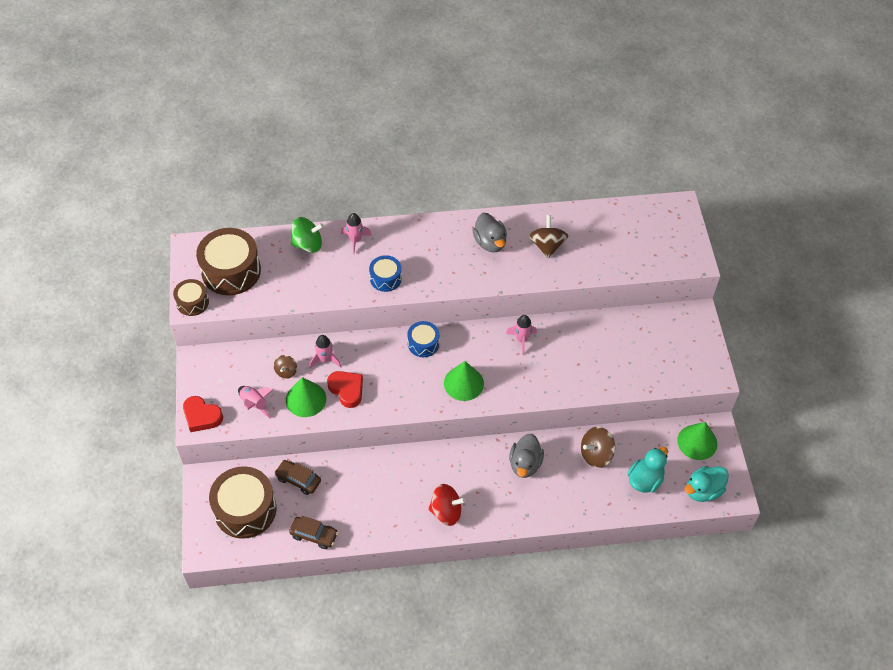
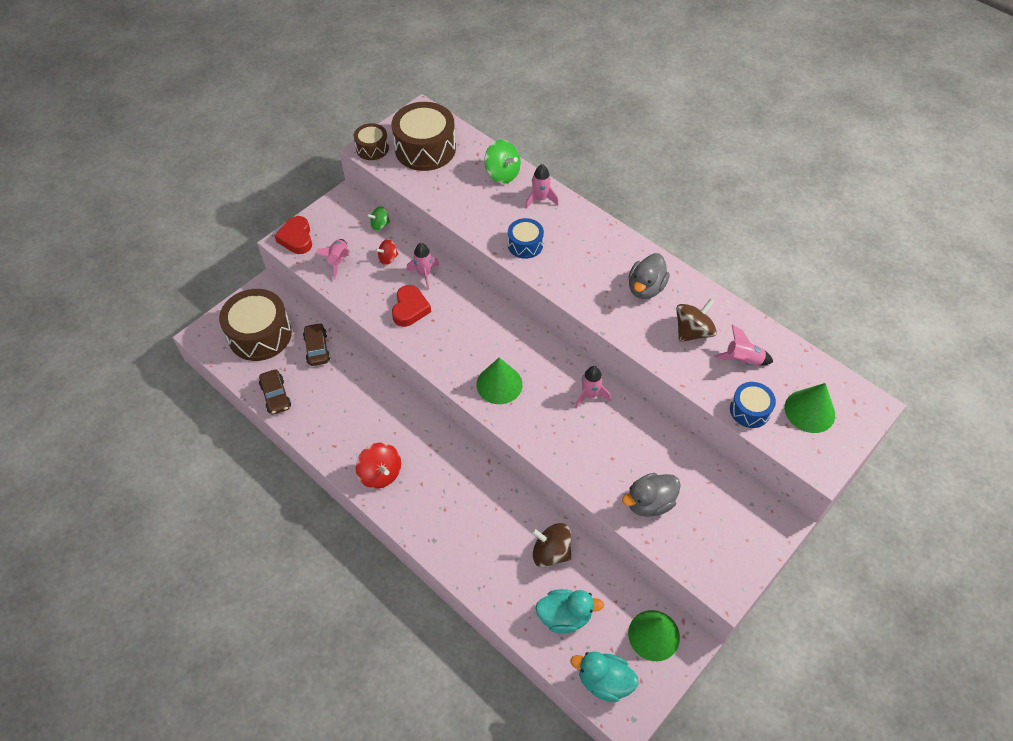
camera: 50 degrees right, 0 degrees up
(248, 355) = (380, 225): none -> green spinning top
(286, 371) = (388, 258): brown spinning top -> red spinning top
(306, 399) = (374, 289): green cone -> green cone (809, 411)
(423, 344) = (509, 327): blue drum -> blue drum (749, 410)
(525, 464) = (484, 500): grey duck -> grey duck (649, 503)
(592, 238) = (742, 360): none -> pink rocket

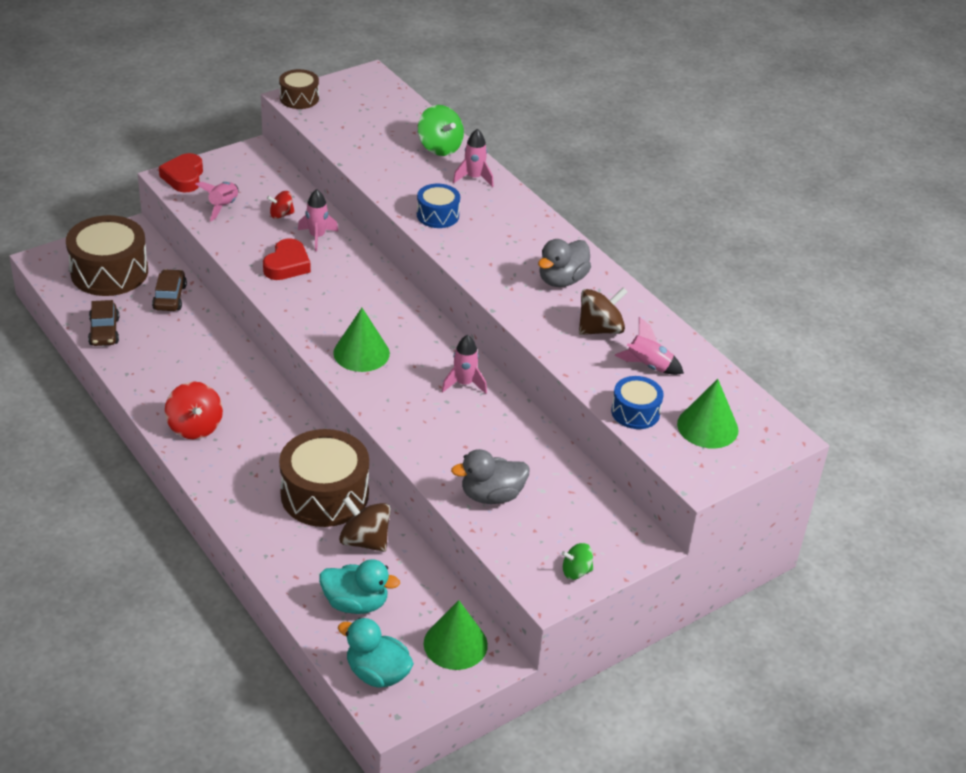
camera: 10 degrees right, 15 degrees down
(380, 225) = (285, 183): green spinning top -> green spinning top (576, 571)
(425, 149) = (360, 109): brown drum -> brown drum (324, 494)

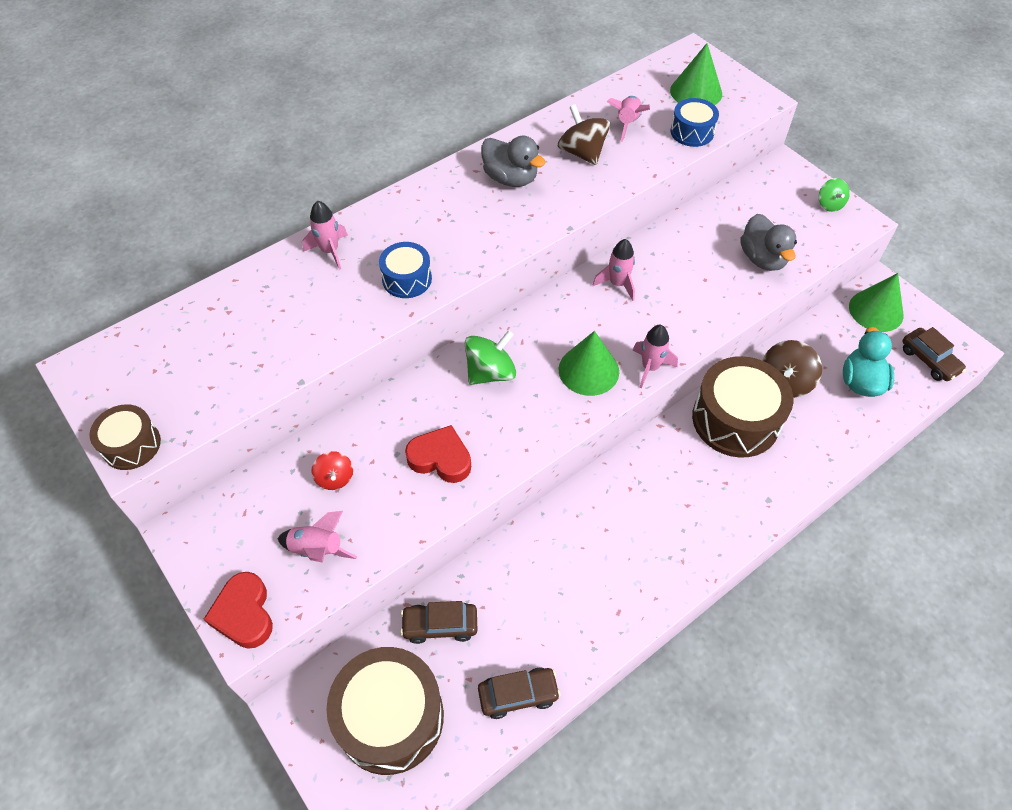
camera: 90 degrees left, 15 degrees up
(184, 177) = (244, 614): red heart -> red heart turned 75 degrees clockwise
(195, 427) = (669, 553): red spinning top -> none
(317, 237) = (381, 433): pink rocket -> pink rocket (650, 367)
(377, 673) = (929, 360): turquoise duck -> brown car
(439, 147) = (264, 285): green spinning top -> green spinning top (490, 372)

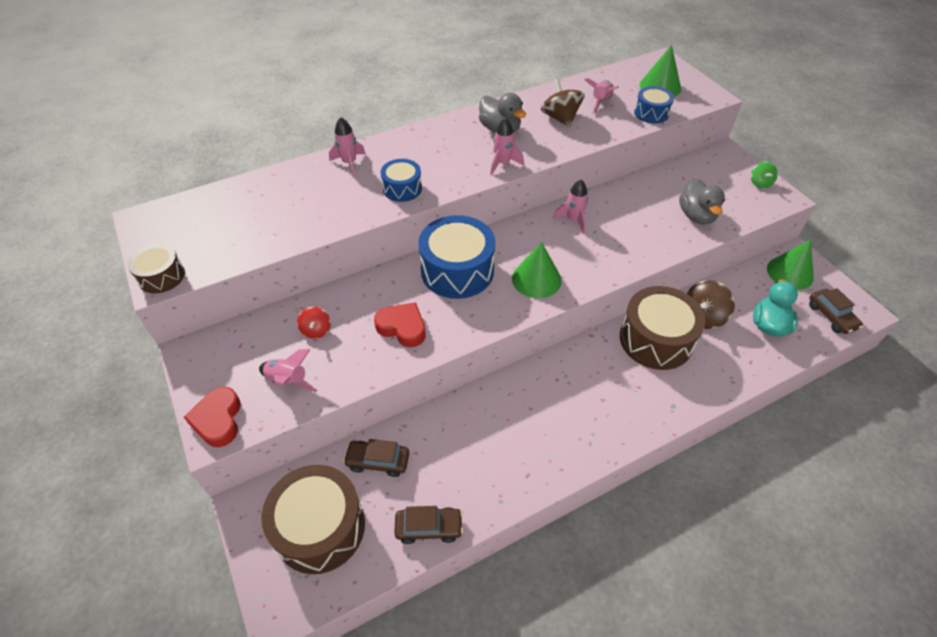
camera: 10 degrees right, 5 degrees down
(490, 372) = (457, 270): green spinning top -> blue drum
(650, 367) = (587, 283): pink rocket -> pink rocket (503, 163)

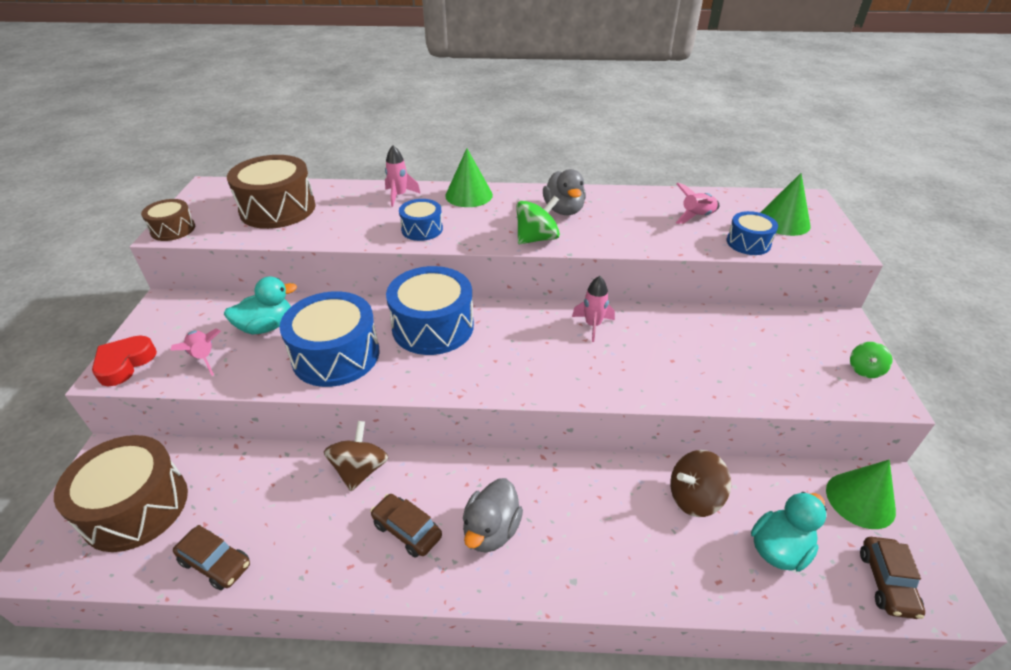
camera: 30 degrees right, 10 degrees down
(316, 330) = (266, 327): red spinning top -> turquoise duck
(378, 461) = (235, 474): brown car -> brown car (407, 530)
(402, 327) = (336, 355): red heart -> blue drum
(503, 163) = (537, 239): pink rocket -> green spinning top
(536, 279) = (501, 365): green cone -> green cone (469, 195)
(560, 118) = (637, 218): brown spinning top -> brown spinning top (360, 470)
(656, 339) = (613, 496): brown drum -> brown drum (278, 209)
(696, 216) = (745, 374): grey duck -> grey duck (491, 530)

